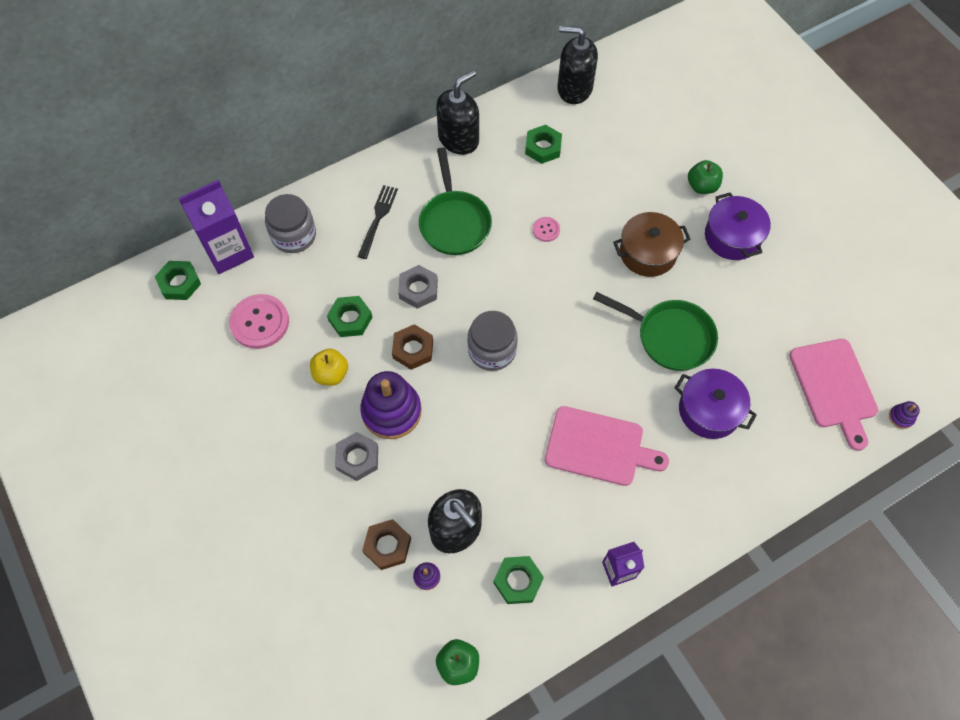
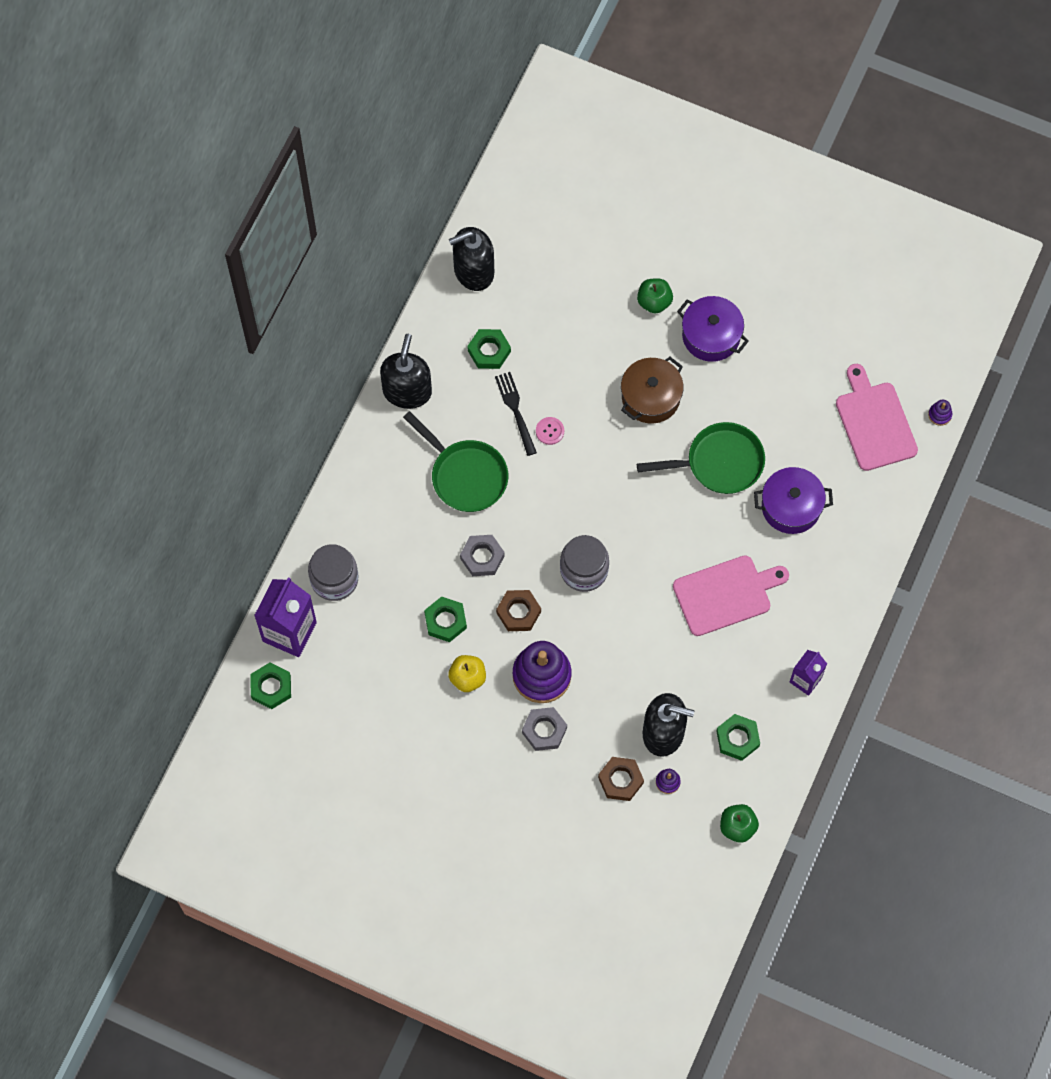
camera: 35 degrees left, 5 degrees up
(260, 322) = (371, 675): pink button -> none
(378, 219) = (396, 515): black fork -> black fork (515, 410)
(834, 387) = (874, 422): pink cutting board -> pink cutting board turned 150 degrees counterclockwise

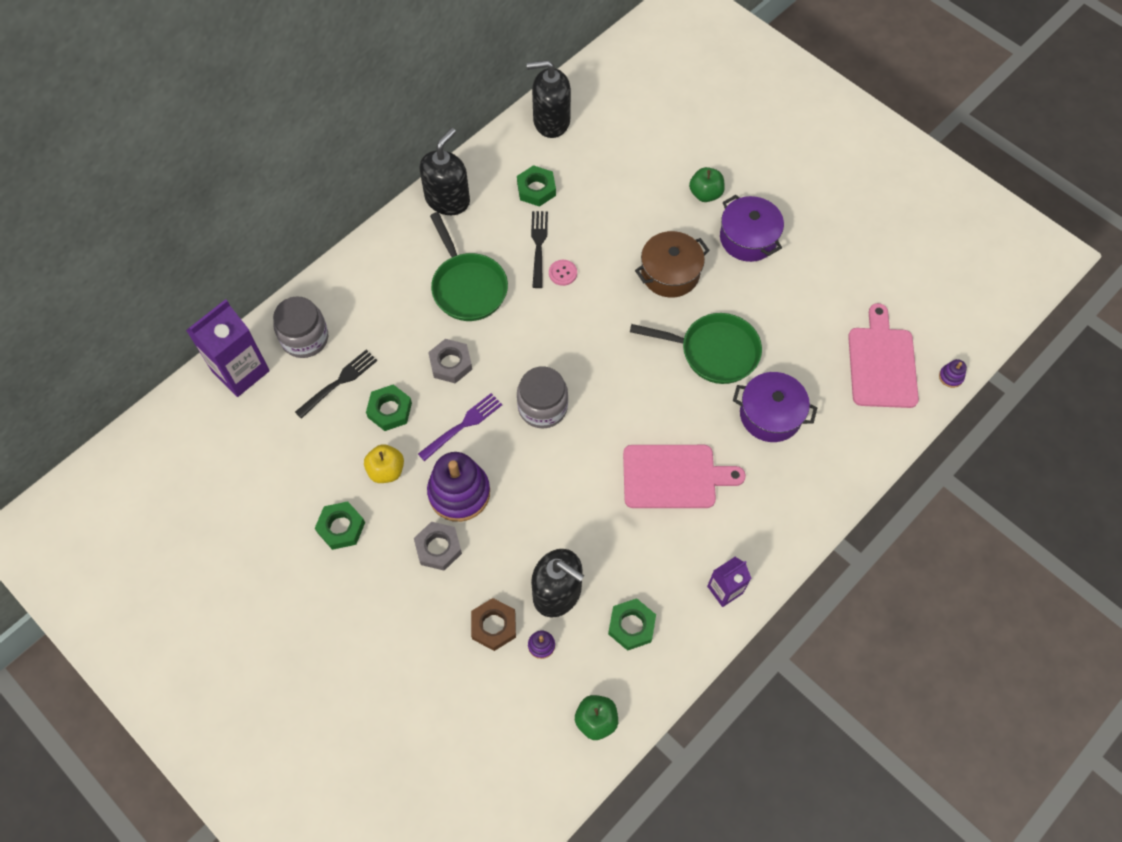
camera: 20 degrees right, 5 degrees down
(271, 687) = (198, 416): green nut -> green nut (341, 527)
(386, 611) = (339, 382): none -> black fork
(518, 612) = (463, 425): brown nut -> purple fork

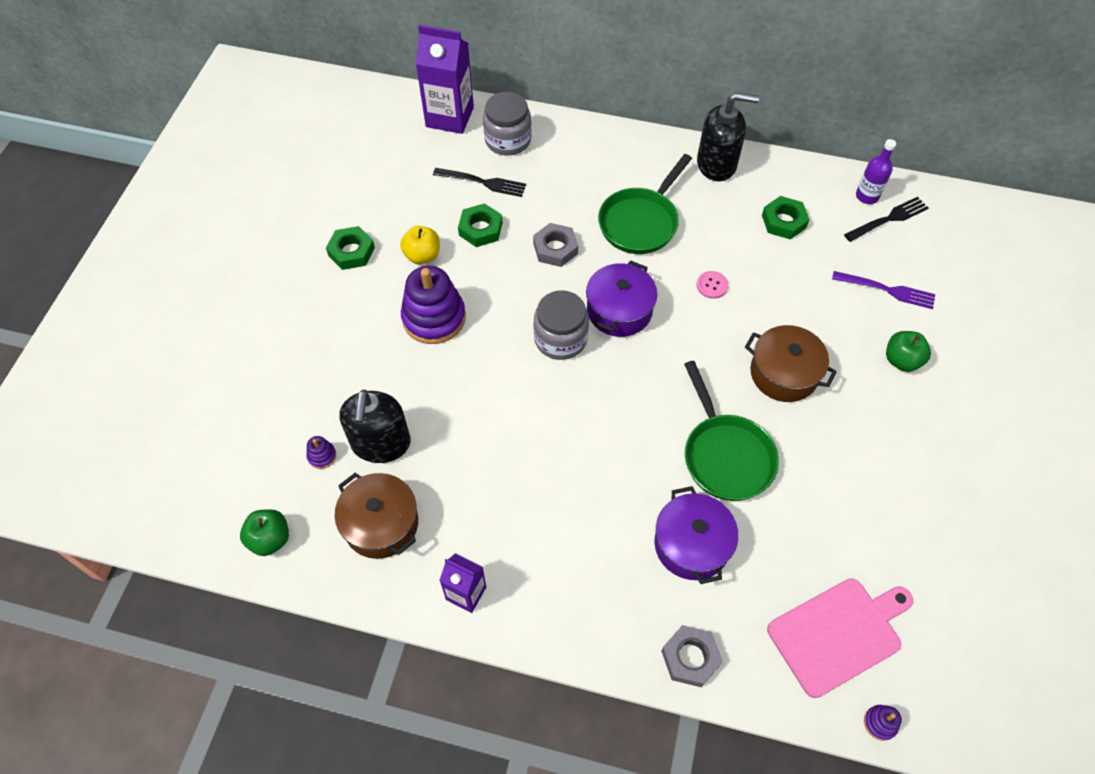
camera: 60 degrees right, 5 degrees down
(438, 548) = (372, 329): grey nut -> grey nut (690, 658)
(463, 425) = (501, 288): purple fork -> purple fork (887, 290)
(493, 626) = (321, 408): brown nut -> none
(538, 246) = (725, 253): black fork -> black fork (888, 219)
(551, 121) = (867, 196): black soap dispenser -> purple bottle
(631, 626) = (381, 524): green nut -> brown pot
(674, 477) = (561, 486): pink cutting board -> none
(748, 238) = (883, 424): purple pot -> purple pot (619, 310)

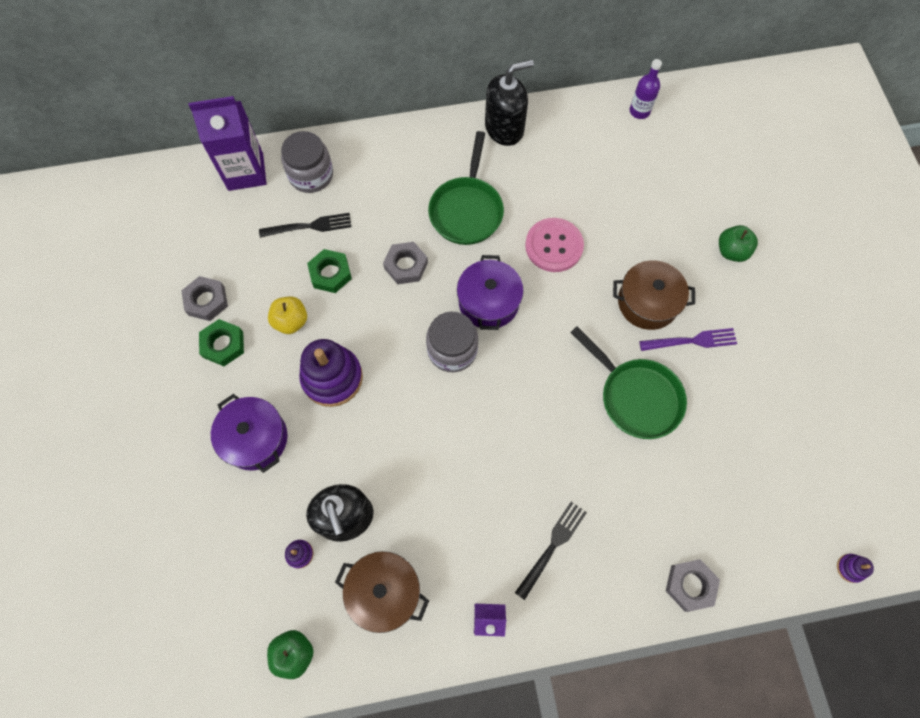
camera: 25 degrees left, 10 degrees up
(357, 210) = (206, 301): none -> grey nut
(691, 544) = (646, 487): purple pot -> purple pot (255, 438)
(712, 285) = (554, 246): pink button -> pink button, size x2.01
(783, 221) = (584, 161): green nut -> none
(838, 634) = (789, 510): pink cutting board -> none
(887, 290) = (693, 192): purple fork -> purple fork (691, 341)
(888, 219) = (665, 126): black fork -> black fork (552, 546)

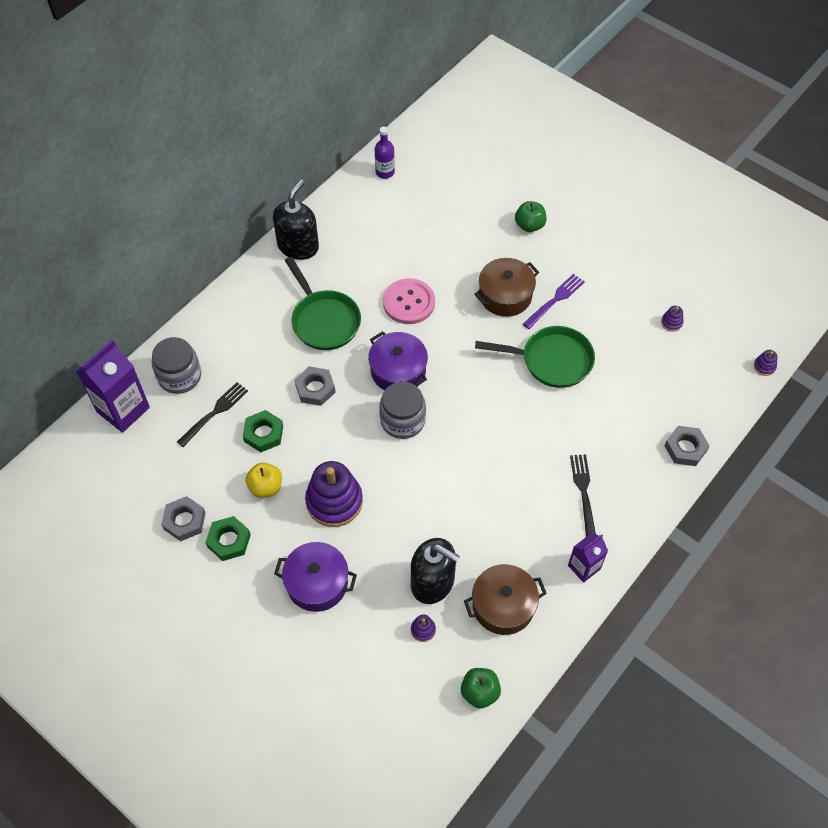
camera: 40 degrees left, 10 degrees down
(790, 448) = (671, 322): none -> purple stacking toy

